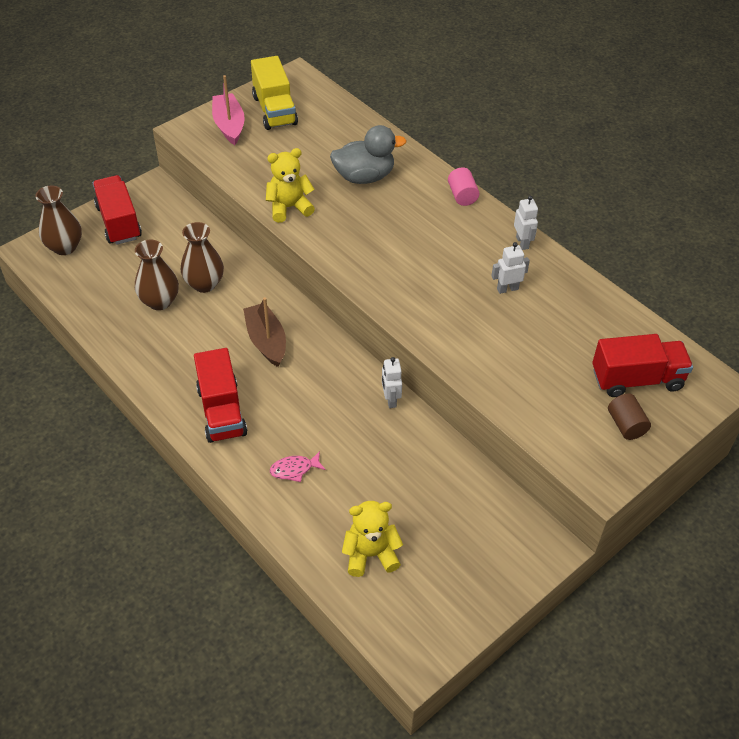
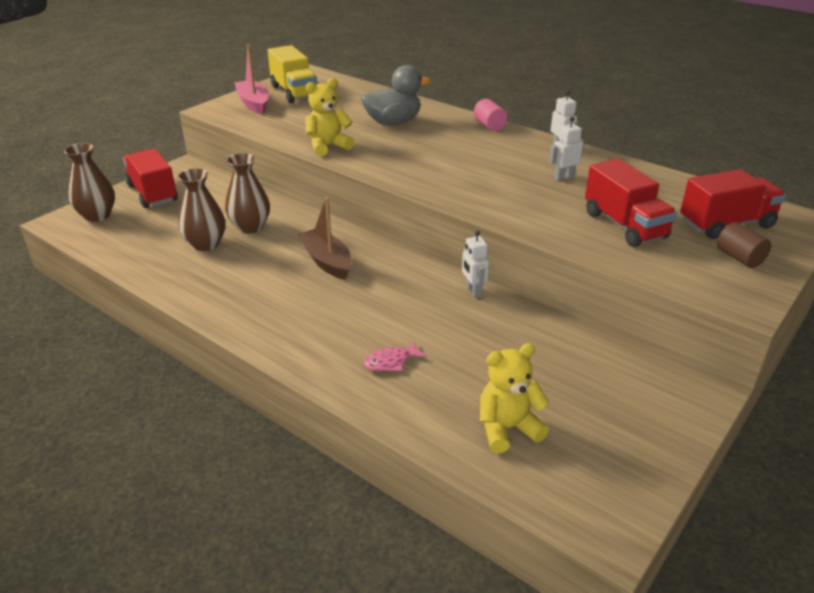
camera: 10 degrees left, 15 degrees down
(221, 411) = (294, 322): red truck -> red truck (624, 225)

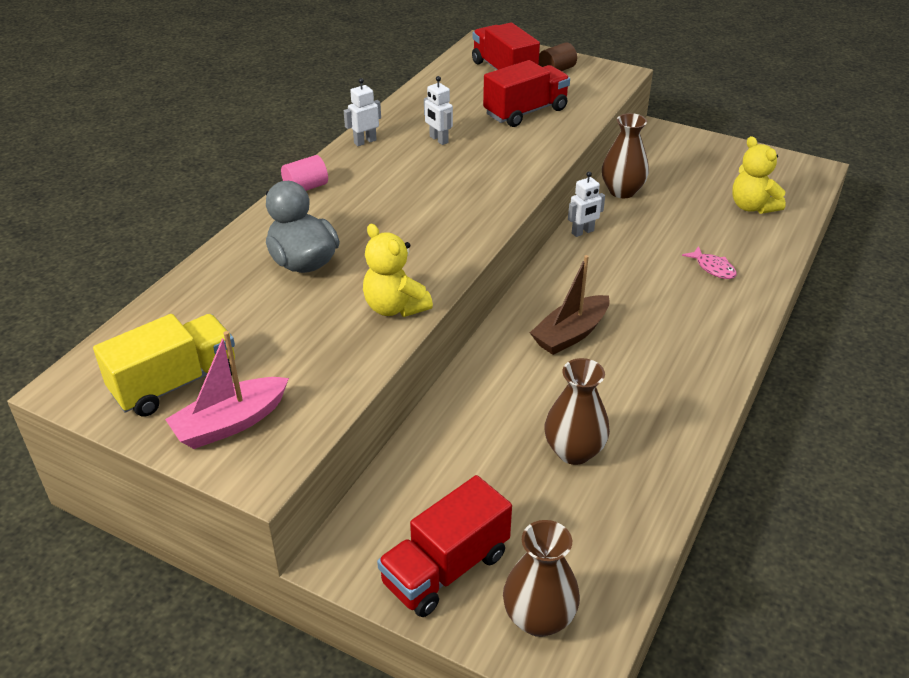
camera: 100 degrees left, 5 degrees up
(250, 227) = (515, 418): brown vase -> brown vase (622, 191)

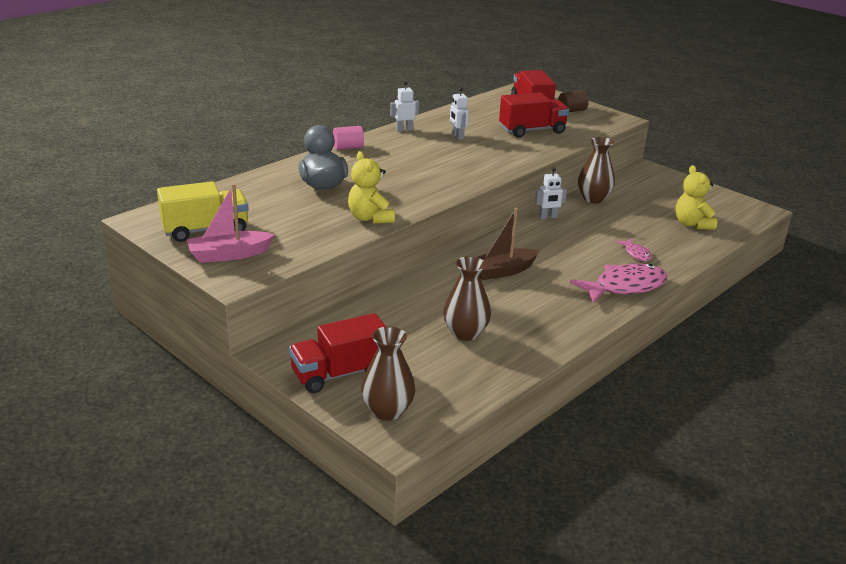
camera: 15 degrees right, 10 degrees down
(726, 324) = (625, 287): none -> pink fish

